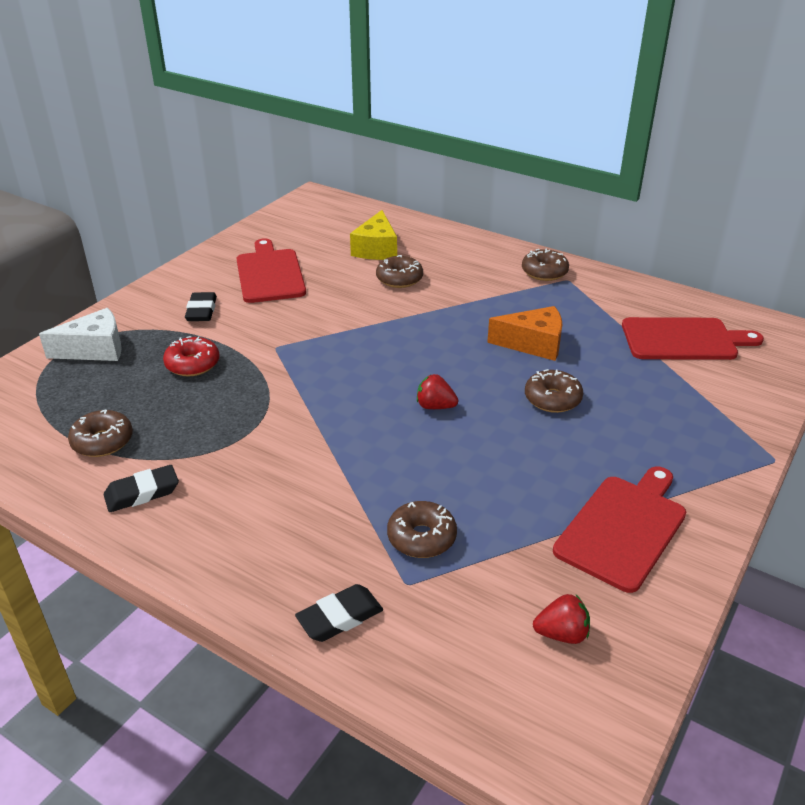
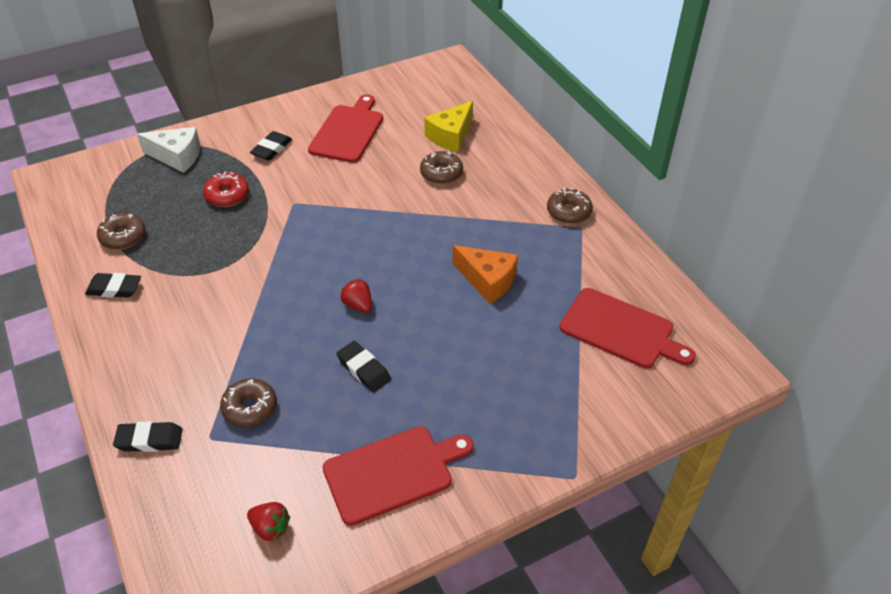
camera: 30 degrees right, 10 degrees up
(500, 456) = (364, 369): none -> black eraser
(552, 399) = (452, 338): brown donut -> none

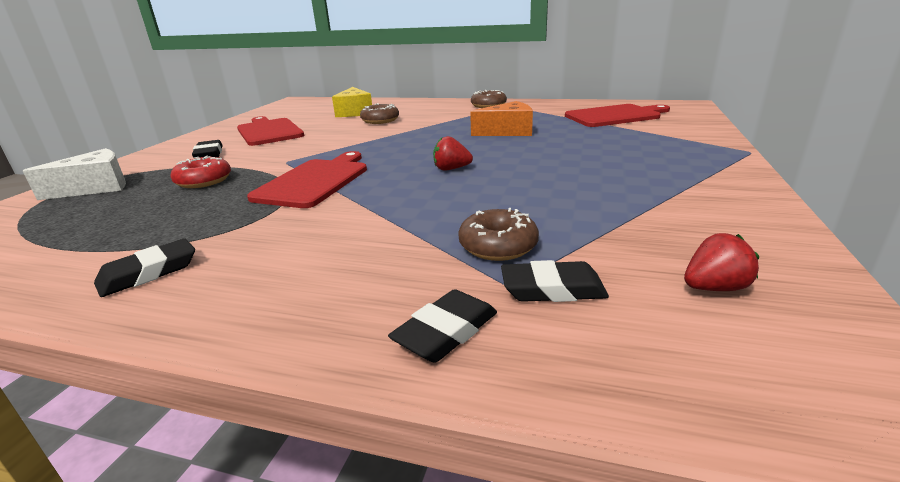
camera: 45 degrees left, 20 degrees down
(123, 237) = (98, 243): brown donut -> none
(364, 369) = (531, 184): black eraser -> black eraser (552, 289)
(392, 472) = (683, 205): red cutting board -> red cutting board (314, 181)

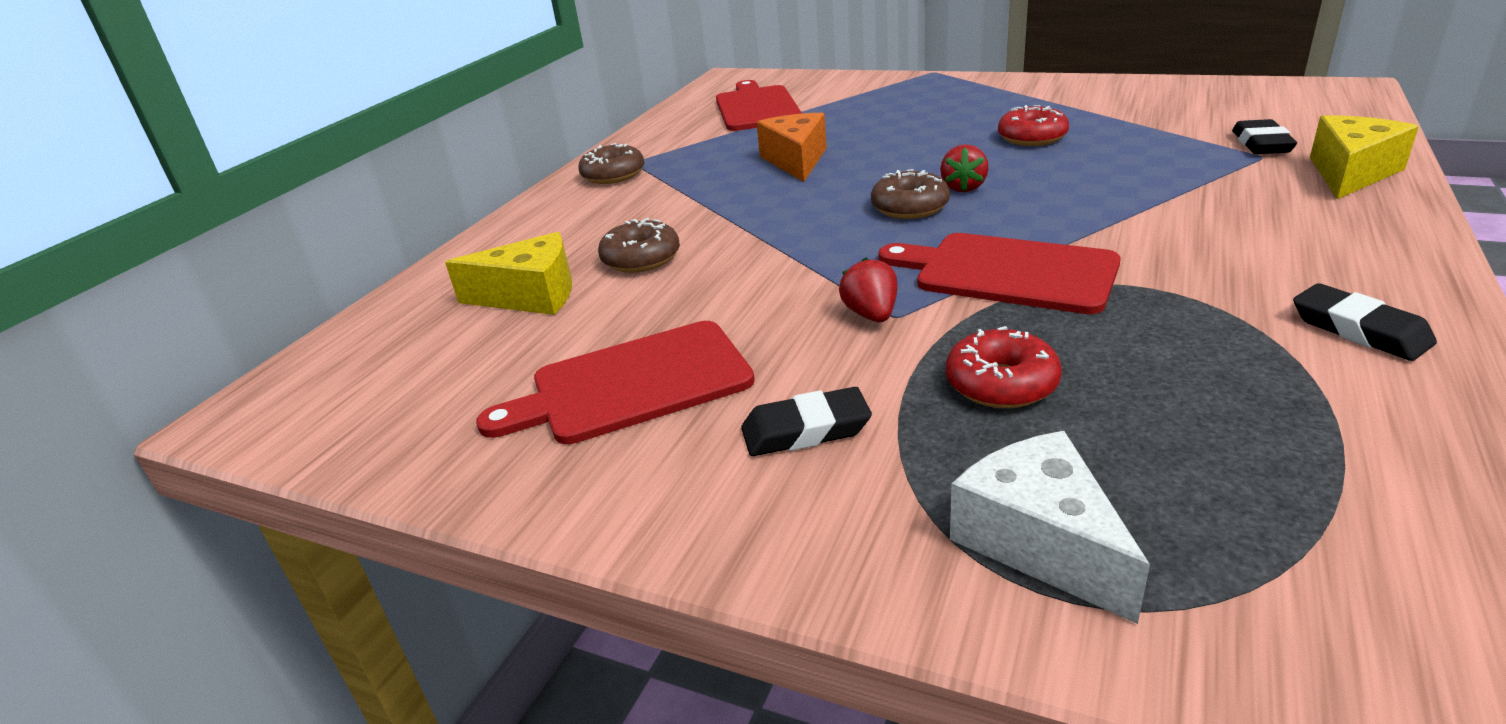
camera: 80 degrees left, 5 degrees up
(446, 332) = (1350, 173): black eraser -> yellow cheese
(498, 246) = (1192, 160): brown donut -> brown donut (910, 207)
(560, 187) = (1032, 138): none -> red donut
(714, 288) = (1230, 105): red strawberry -> red strawberry (871, 315)

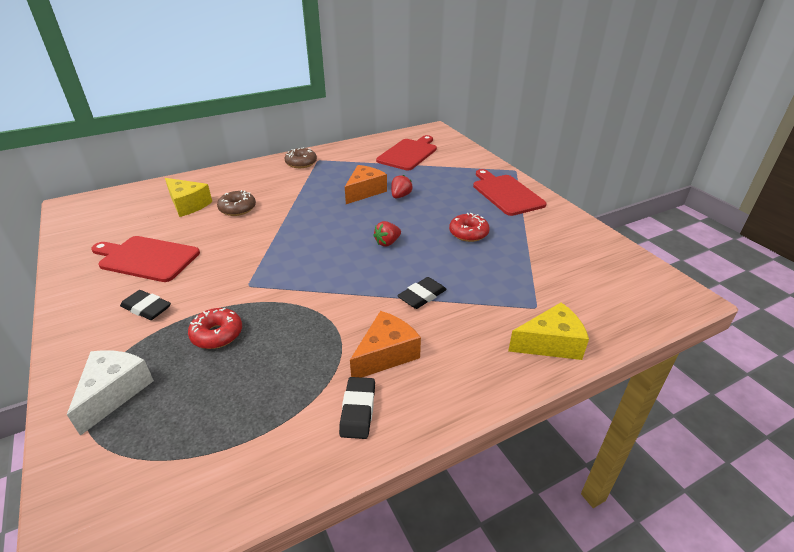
camera: 35 degrees right, 5 degrees up
(871, 315) = (243, 279): red strawberry -> red strawberry (400, 196)
(910, 207) = (350, 240): brown donut -> none
(1008, 272) = (314, 293): red cutting board -> red cutting board (506, 193)
(1245, 271) = (386, 354): none -> orange cheese
(1261, 144) = (554, 300): black eraser -> black eraser (422, 296)

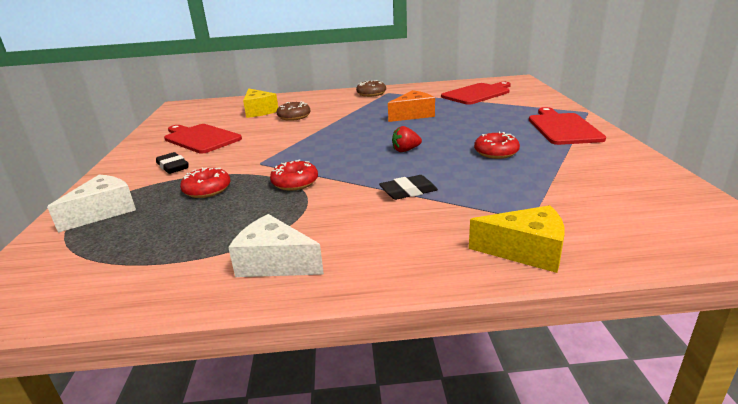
camera: 25 degrees right, 10 degrees down
(307, 306) = (295, 183): none -> red donut
(358, 410) = (274, 263): black eraser -> white cheese
(386, 354) = (336, 227): orange cheese -> none
(400, 196) = (445, 120): red strawberry -> none

